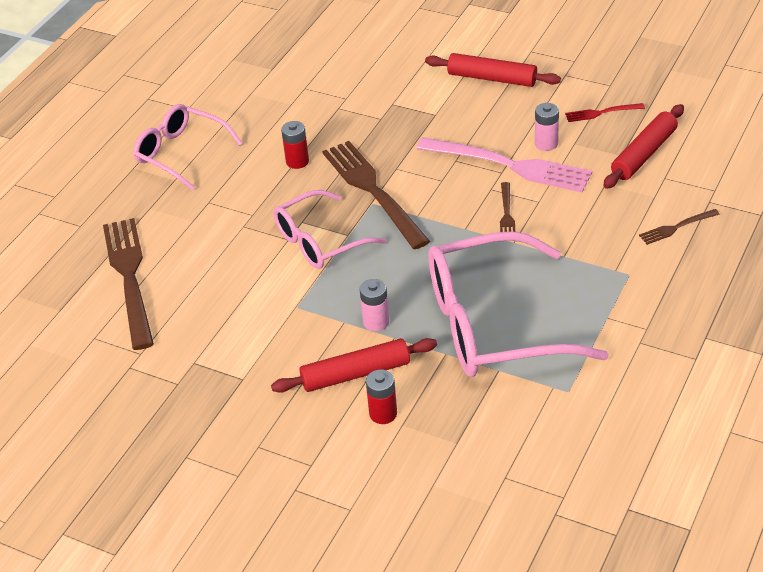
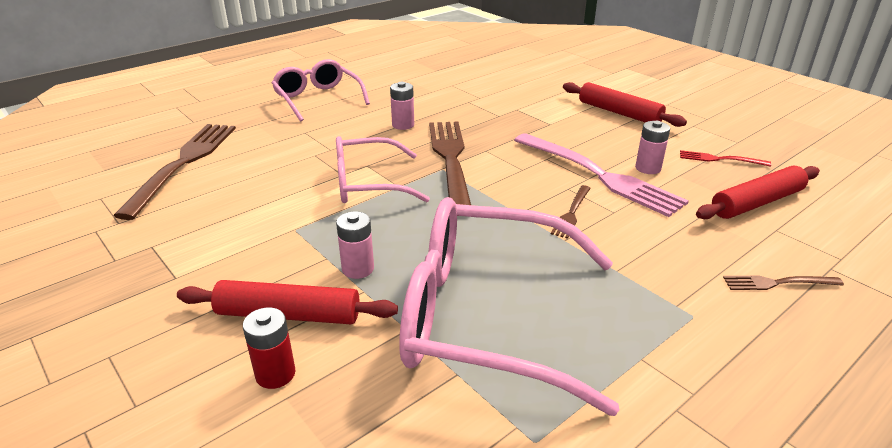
camera: 20 degrees right, 10 degrees down
(297, 161) = (403, 125): red battery -> pink battery

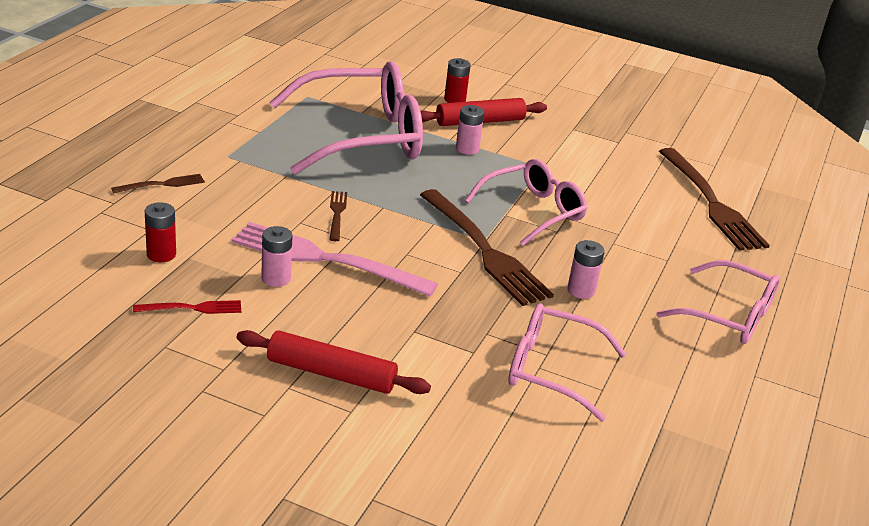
camera: 150 degrees right, 0 degrees up
(473, 95) = (552, 370): none -> pink glasses
(757, 203) = (161, 254): red rolling pin -> red battery

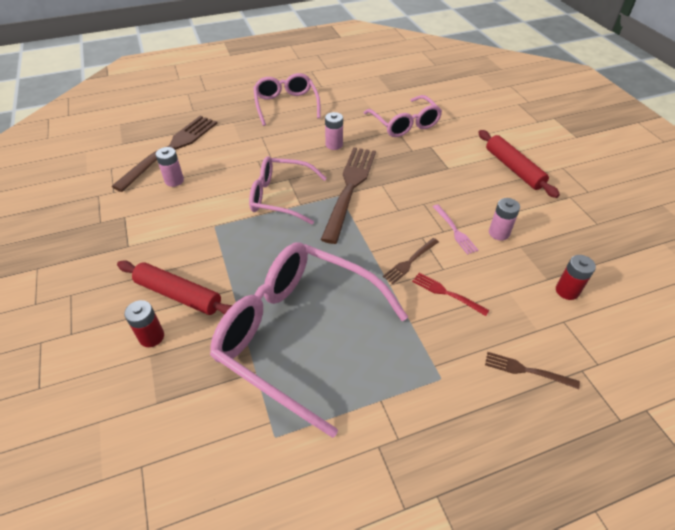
camera: 130 degrees left, 15 degrees up
(193, 308) = (567, 238): red fork -> red fork (446, 293)
(324, 259) = (455, 231): pink fork -> pink fork, size x0.46
(467, 149) = (237, 270): pink battery -> pink battery (174, 181)

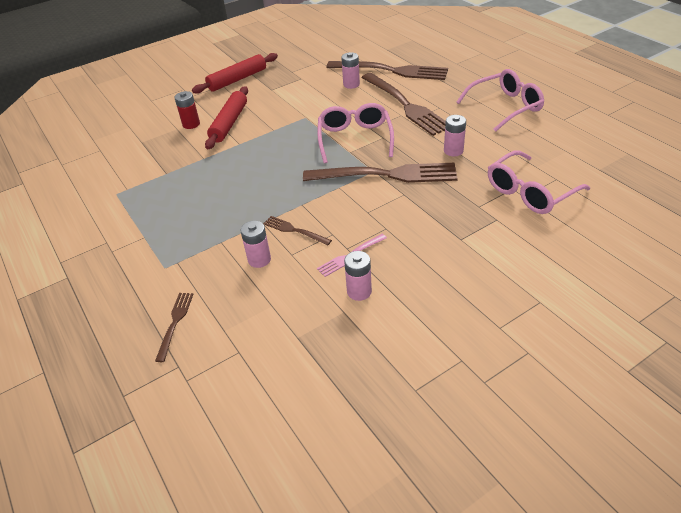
camera: 80 degrees right, 5 degrees down
(244, 154) = (406, 105): none -> brown fork
(299, 334) = (200, 184): pink glasses -> none
(446, 293) = (259, 260): red fork -> pink battery
(513, 169) = (493, 298): red rolling pin -> red rolling pin (237, 79)
(567, 291) = (282, 354): red battery -> none

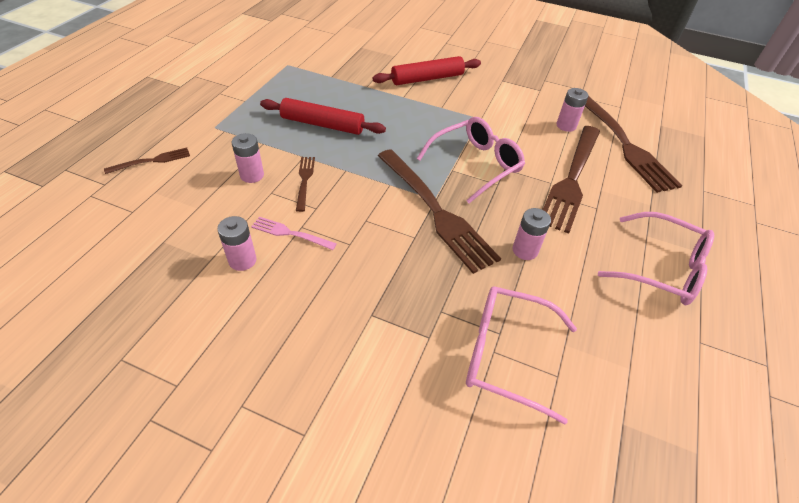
camera: 50 degrees right, 5 degrees up
(191, 124) = (406, 60): red battery -> none
(237, 79) = (496, 55): red rolling pin -> red rolling pin (322, 124)

